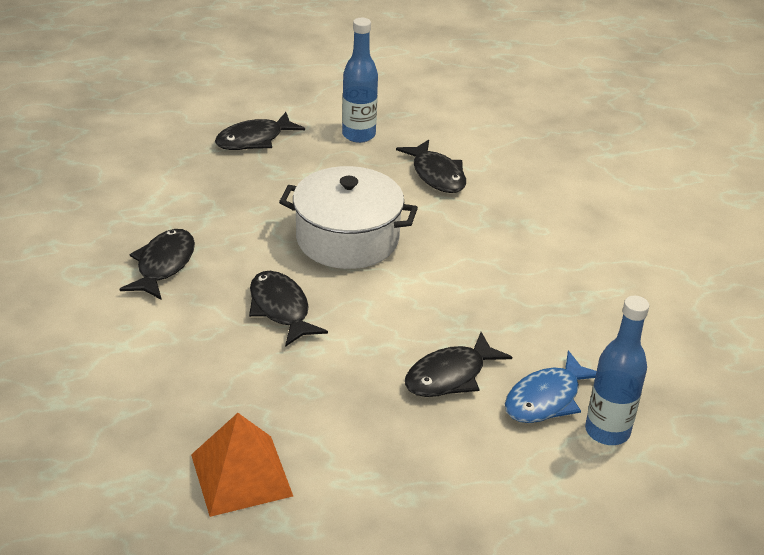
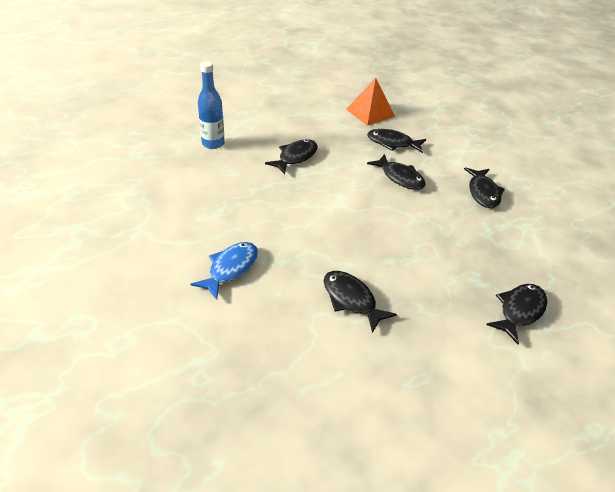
camera: 165 degrees right, 5 degrees up
(246, 381) = (392, 143): none -> black fish
(347, 238) = (389, 227): white pot -> none
(358, 135) = (439, 337): blue bottle -> none
(546, 398) = (244, 153): blue fish -> blue fish (230, 269)

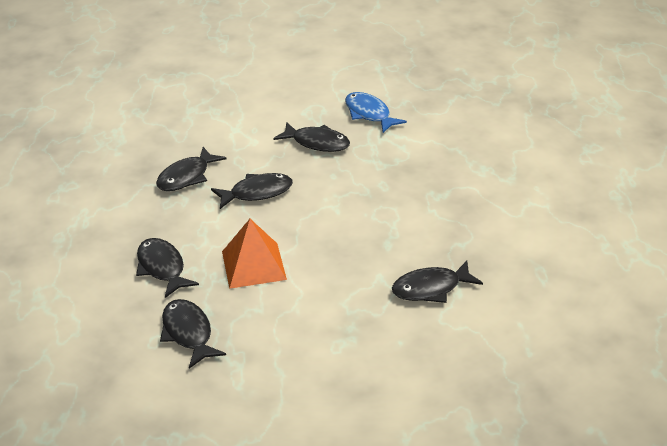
camera: 65 degrees left, 5 degrees down
(213, 143) = (76, 342): blue bottle -> none
(230, 269) = (345, 373): blue fish -> blue fish (369, 114)
(370, 112) = (106, 174): orange pyramid -> orange pyramid (253, 265)
(519, 311) = (487, 184): black fish -> black fish (188, 333)

